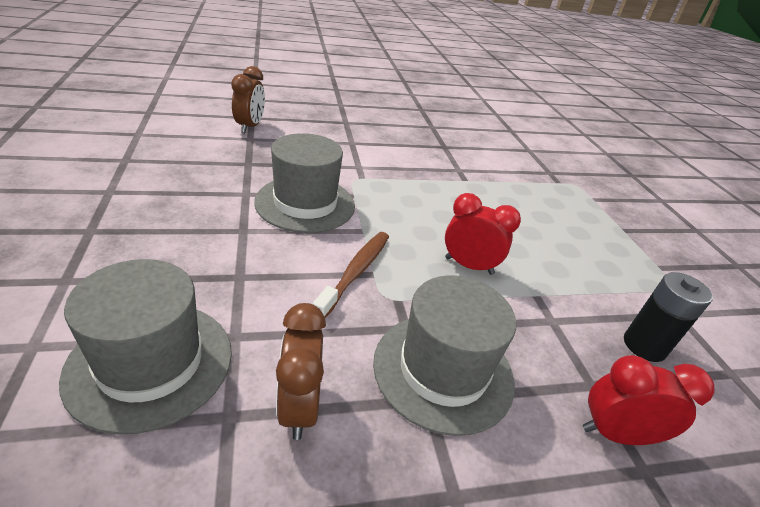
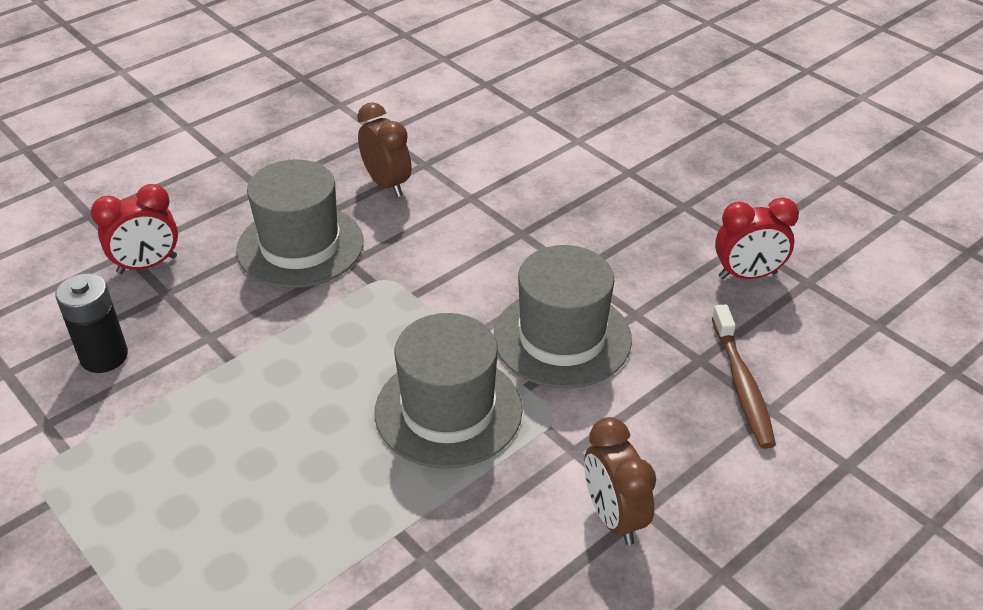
camera: 155 degrees right, 5 degrees up
(151, 363) = (501, 163): grey hat -> grey hat (448, 410)
(250, 127) = (810, 436): brown clock -> brown clock (614, 517)
(355, 273) = (431, 286): brown toothbrush -> brown toothbrush (742, 384)
(469, 266) = (320, 356): red clock -> red clock (747, 275)

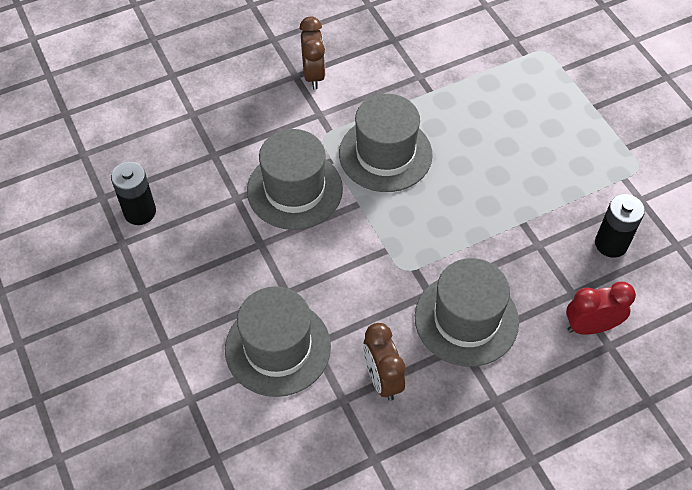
camera: 165 degrees left, 15 degrees up
(509, 188) = (278, 347): none -> grey hat
(742, 384) = (198, 133): brown toothbrush -> none
(747, 275) = (140, 212): red clock -> black battery

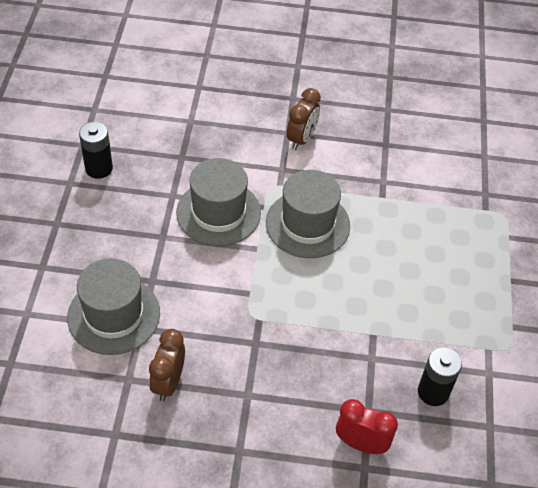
camera: 30 degrees right, 5 degrees down
(466, 319) = (267, 378): grey hat -> none

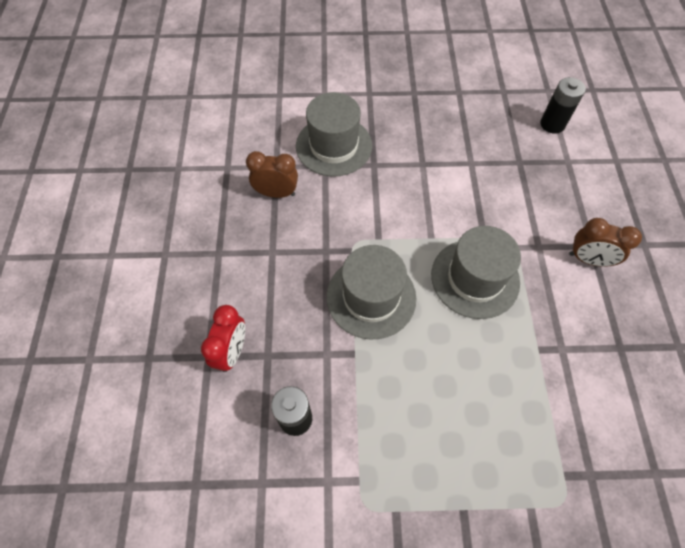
camera: 85 degrees right, 10 degrees up
(99, 168) = (481, 107): black battery -> black battery (552, 124)
(218, 212) = (463, 201): grey hat -> grey hat (371, 297)

